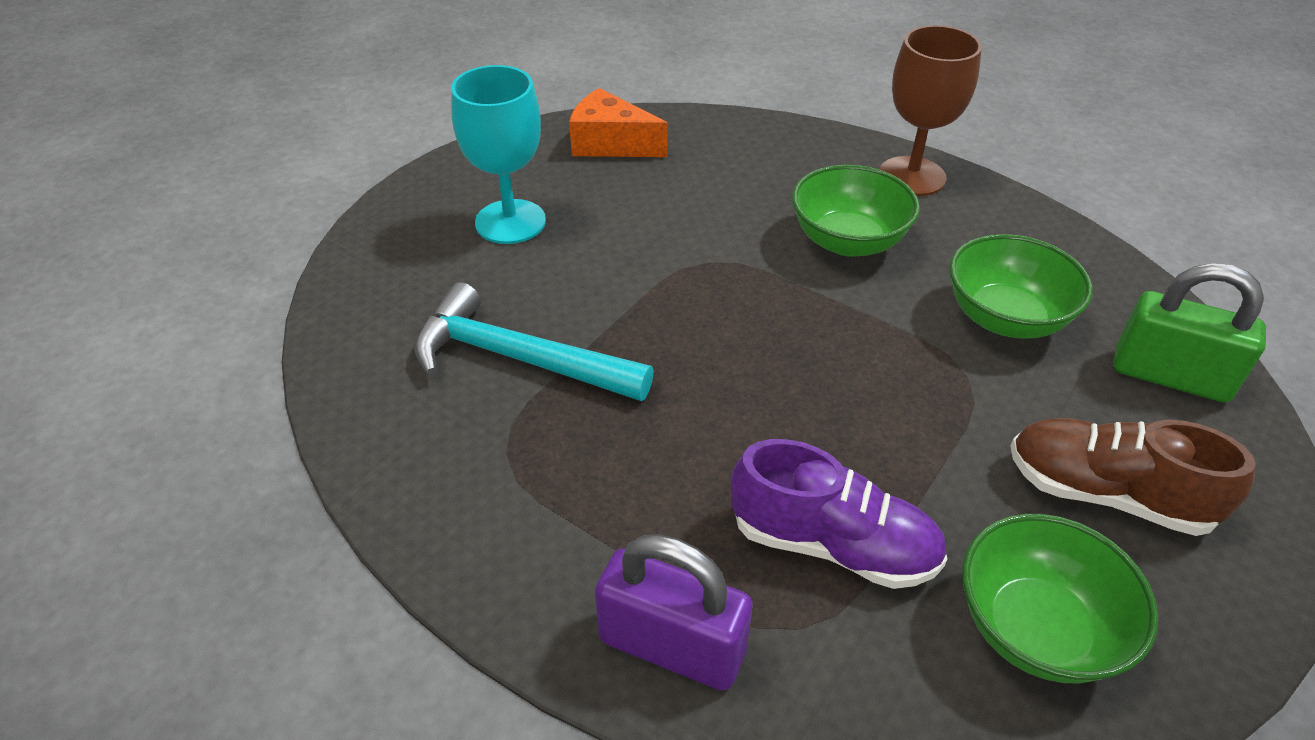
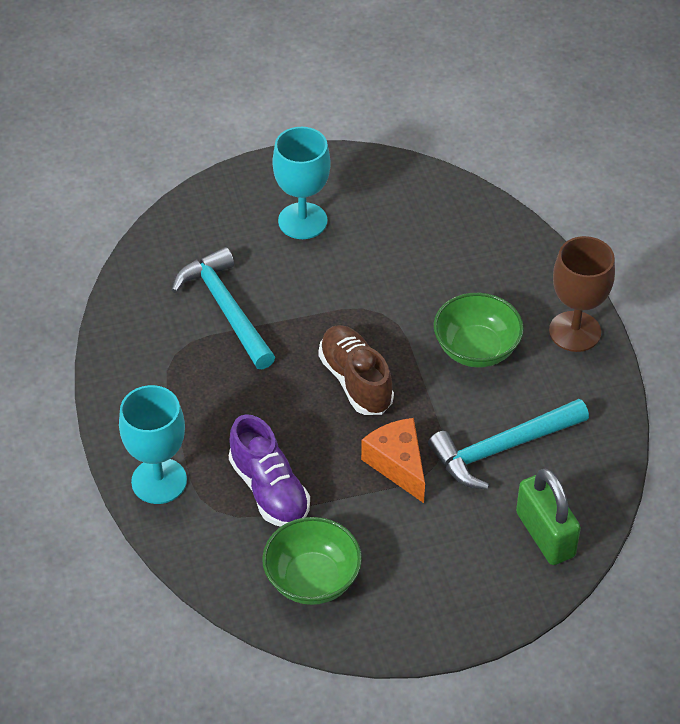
camera: 40 degrees right, 5 degrees up
(610, 144) = (417, 197): orange cheese -> orange cheese (398, 465)
(672, 646) = (159, 481): purple padlock -> turquoise goblet
(1005, 318) = (502, 448): green bowl -> turquoise hammer
(1106, 494) = (423, 557): brown shoe -> brown shoe (355, 381)

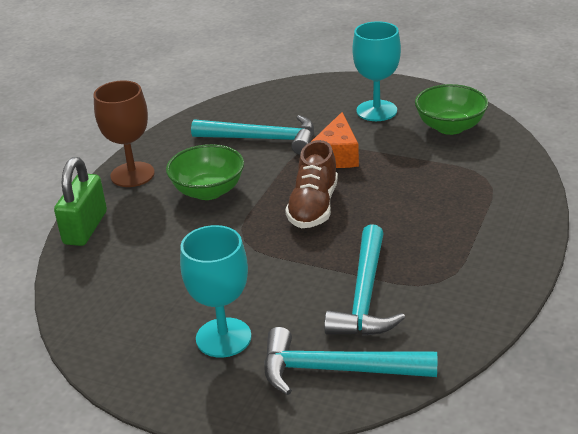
camera: 140 degrees left, 15 degrees down
(159, 481) = (517, 207): turquoise goblet -> turquoise goblet (376, 111)
(196, 238) = (336, 370): none -> turquoise hammer
(269, 490) = (438, 174): purple shoe -> none
(545, 534) = (289, 99): green padlock -> green padlock (85, 228)

